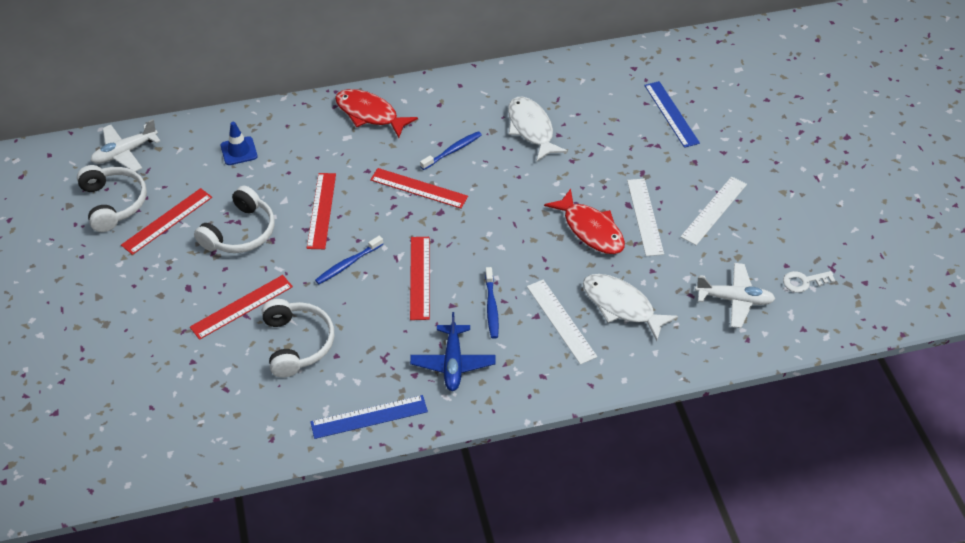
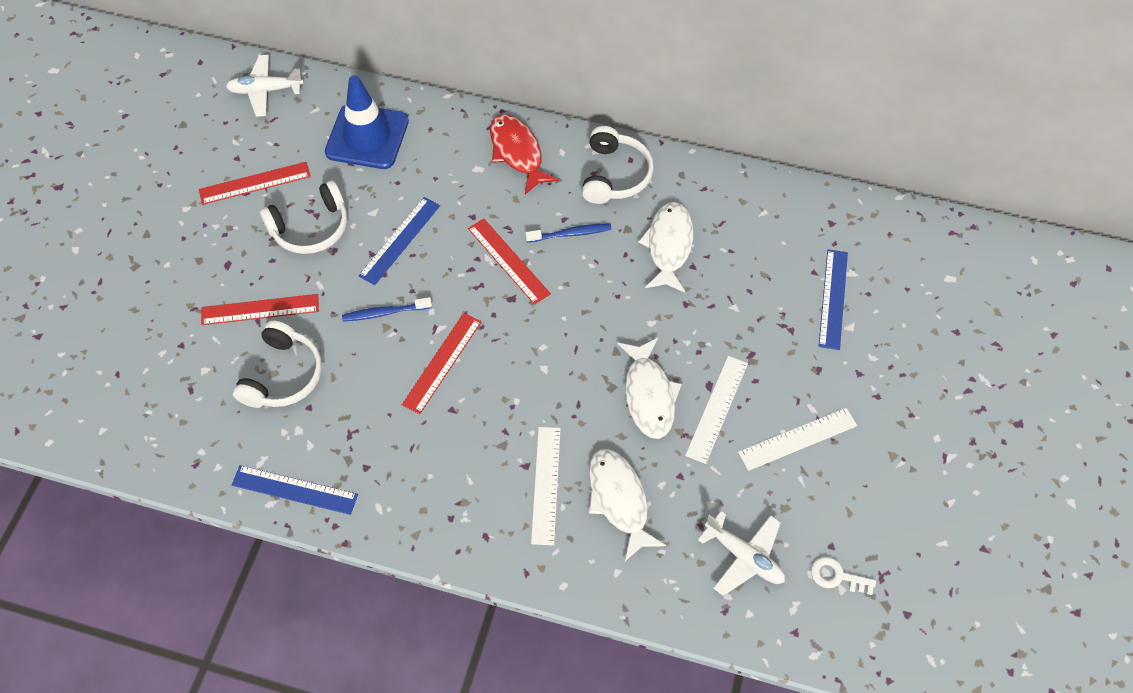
camera: 30 degrees right, 10 degrees up
(114, 203) = (221, 141): white headphones -> white headphones (615, 175)
(239, 151) = (367, 137): blue traffic cone -> blue traffic cone, size x1.98
(321, 210) = (400, 240): red ruler -> blue ruler
(453, 363) = (409, 474): blue plane -> none
(491, 307) = (488, 432): blue toothbrush -> none
(590, 230) = (648, 395): red fish -> white fish

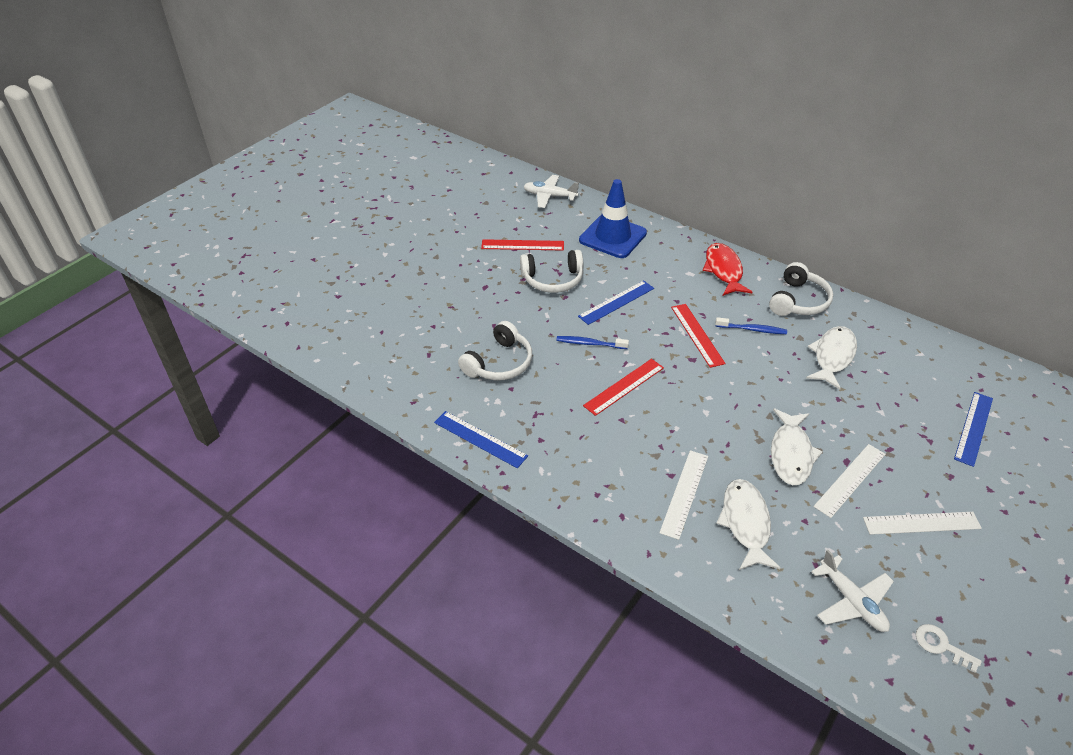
camera: 20 degrees right, 15 degrees down
(260, 309) = (498, 319): red ruler -> none

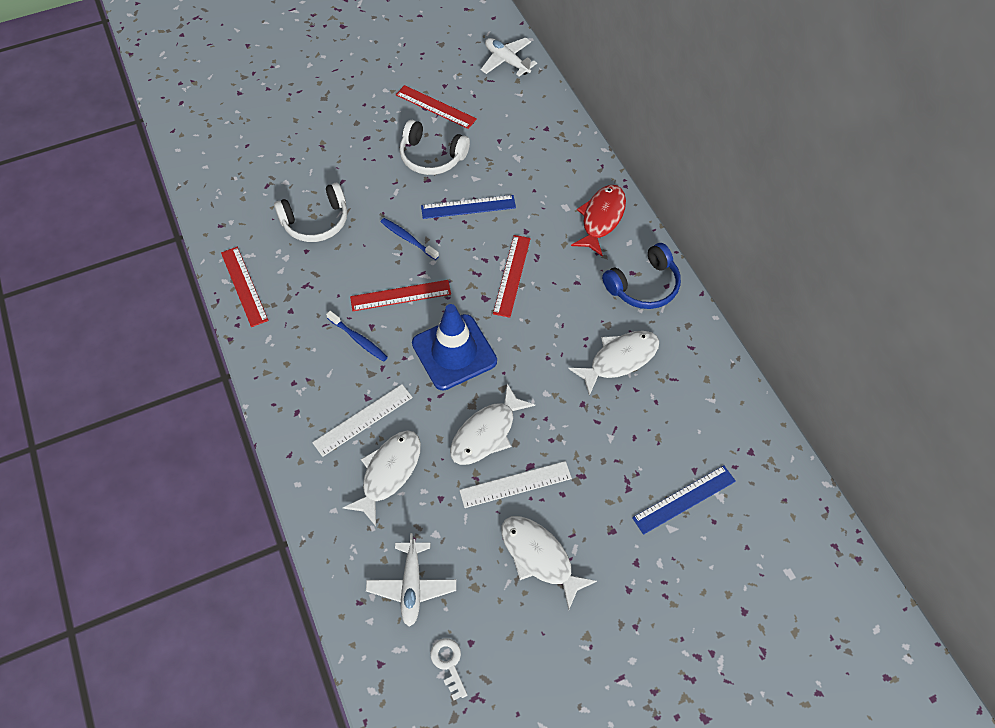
camera: 30 degrees right, 15 degrees up
(480, 439) = (244, 286): blue ruler -> red ruler
(612, 237) = (527, 133): blue traffic cone -> blue traffic cone (454, 352)
(752, 329) = (569, 295): blue toothbrush -> blue toothbrush (358, 339)
(798, 301) = (644, 286): white headphones -> blue headphones
(921, 523) = (539, 557): white ruler -> white fish

